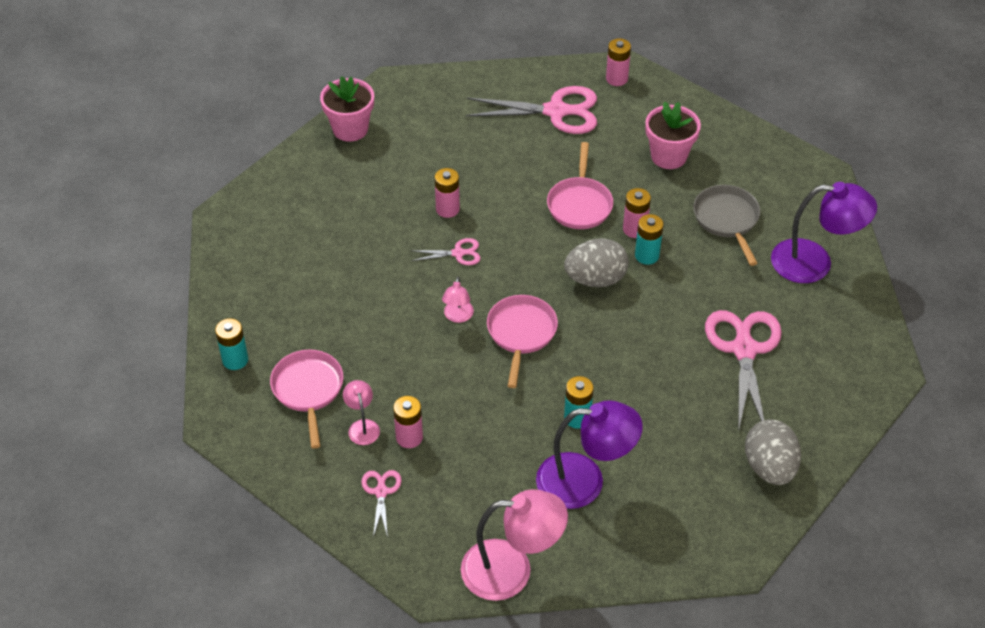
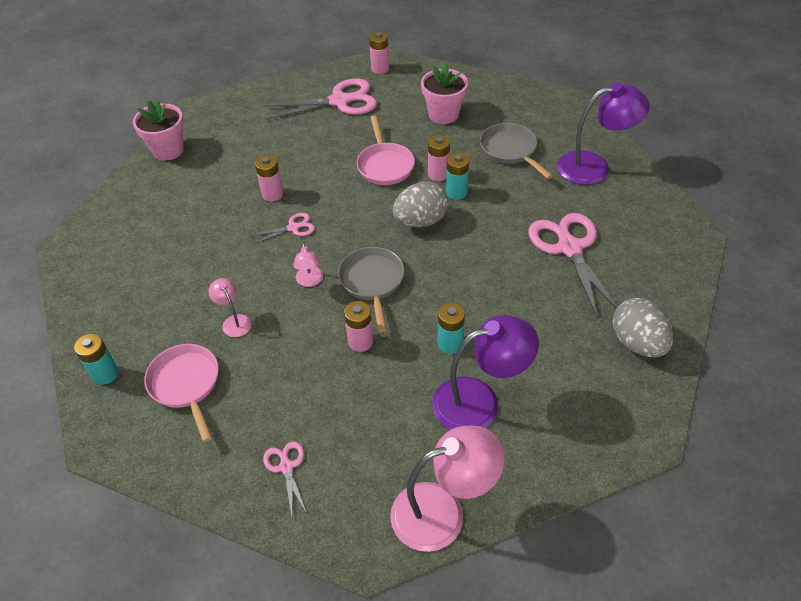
camera: 15 degrees left, 0 degrees up
(362, 426) = (249, 406): pink lamp -> pink lamp (234, 321)
(409, 437) = (298, 404): pink battery -> pink battery (360, 341)
(521, 333) = (372, 282): pink pan -> grey pan

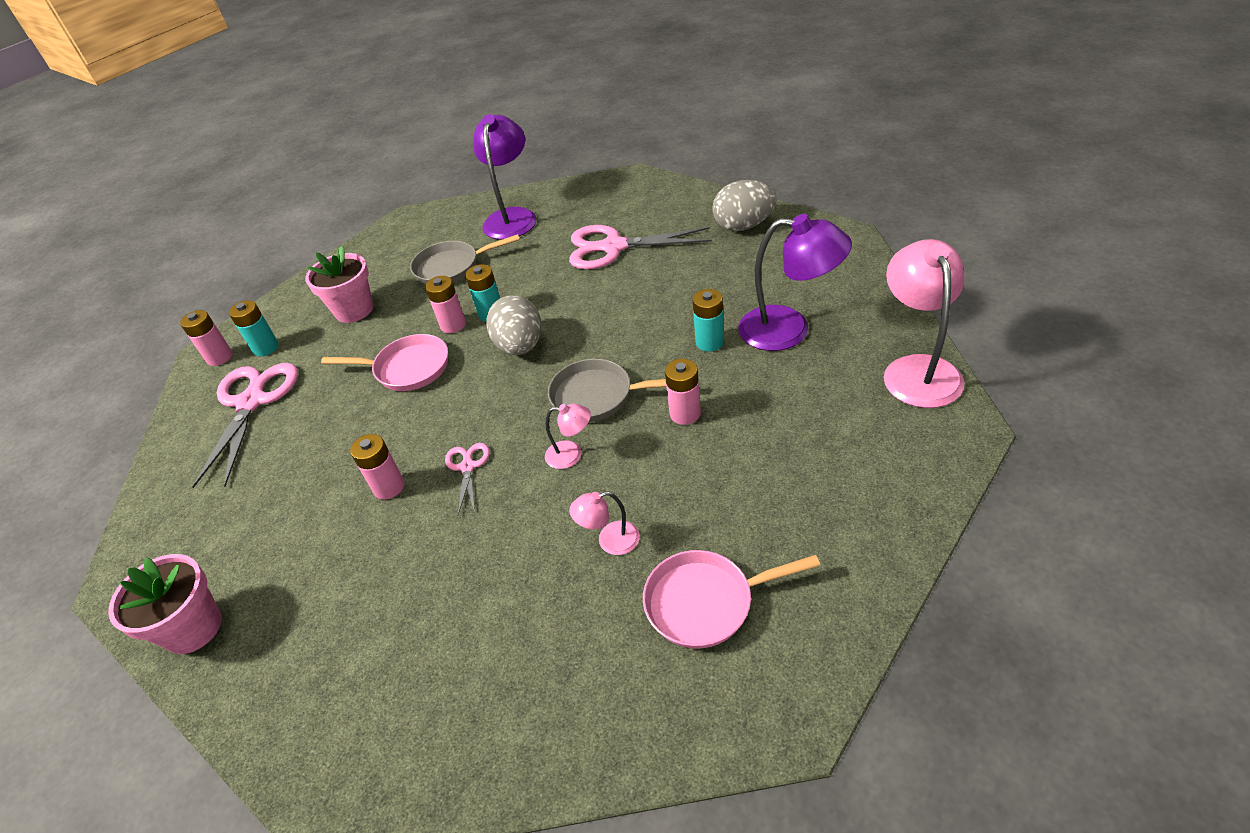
camera: 70 degrees left, 5 degrees down
(105, 374) = (658, 718): turquoise battery -> turquoise battery (266, 348)
(286, 467) = (853, 494): pink scissors -> none
(479, 401) = (789, 329): purple lamp -> purple lamp turned 105 degrees clockwise

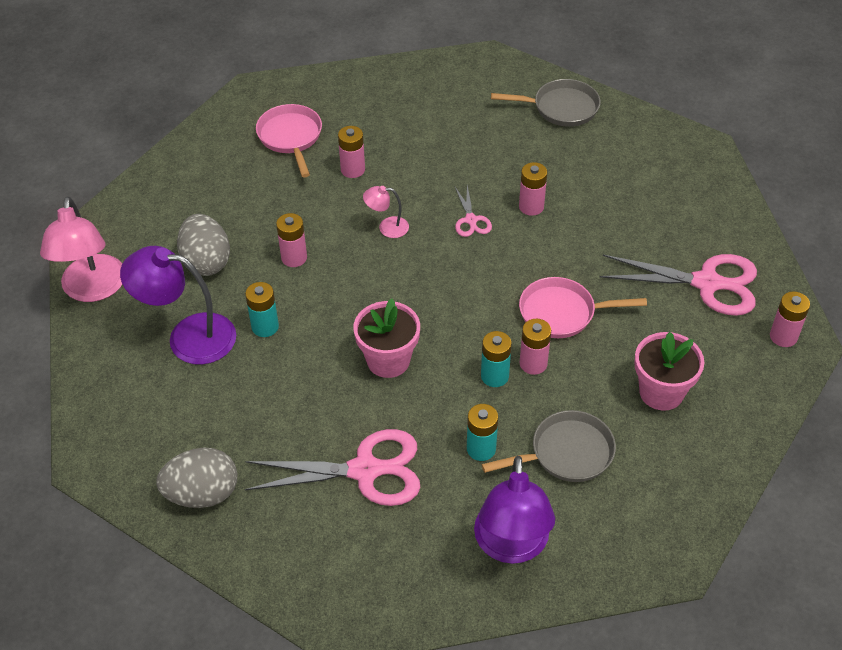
camera: 170 degrees right, 5 degrees up
(193, 628) = (628, 124): pink flower pot -> pink flower pot (388, 360)
(251, 402) = (706, 283): pink scissors -> pink scissors turned 75 degrees counterclockwise
(266, 348) = (737, 346): turquoise battery -> turquoise battery (481, 449)
(520, 346) = (452, 332): grey egg -> grey egg (206, 262)
(597, 396) = (370, 276): grey pan -> grey pan (561, 108)
(610, 541) = (353, 170): pink lamp -> pink battery
(705, 602) = (291, 137): pink pan -> pink pan turned 90 degrees counterclockwise

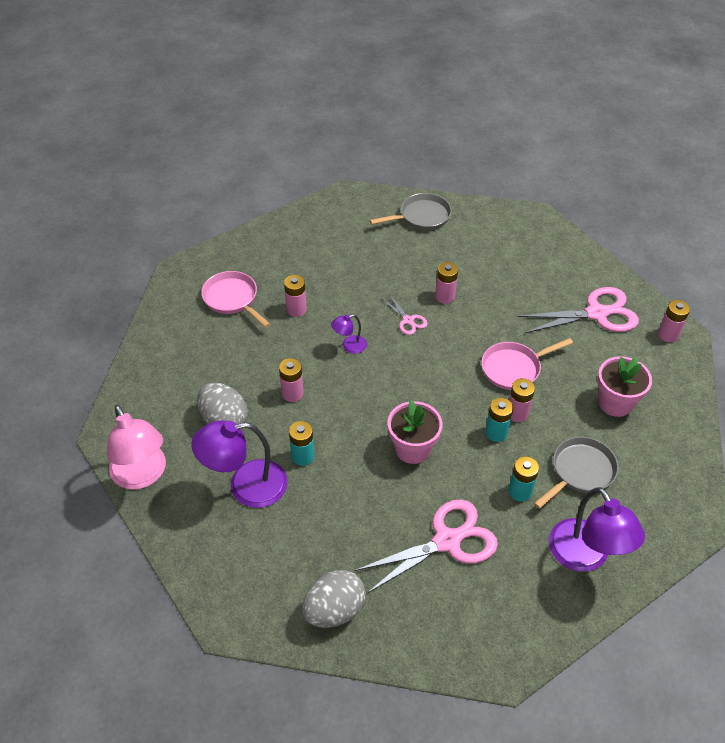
camera: 25 degrees left, 0 degrees up
(387, 227) = (349, 346): pink lamp -> purple lamp

